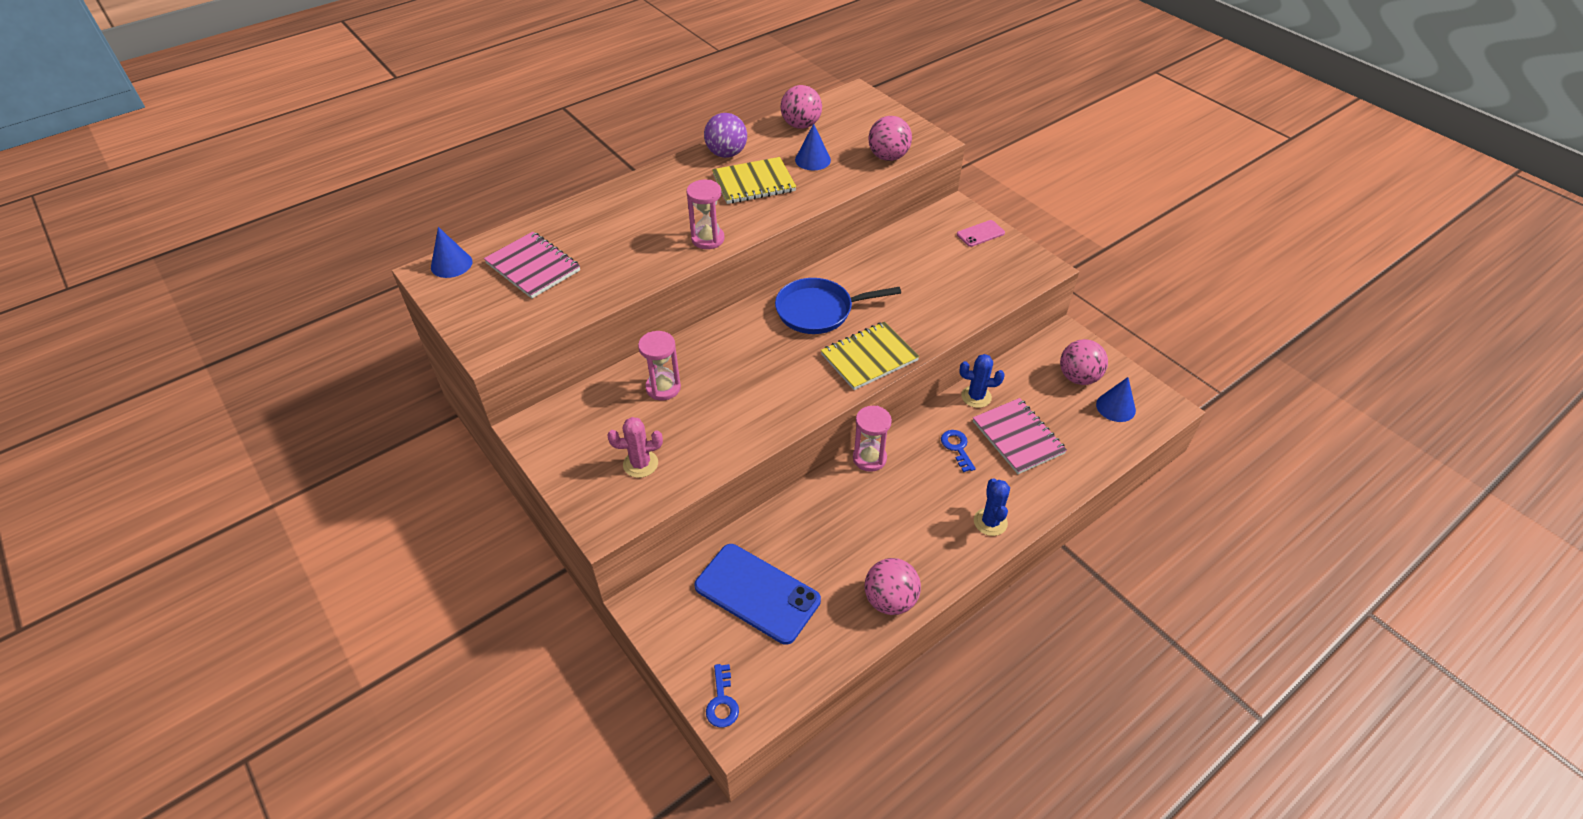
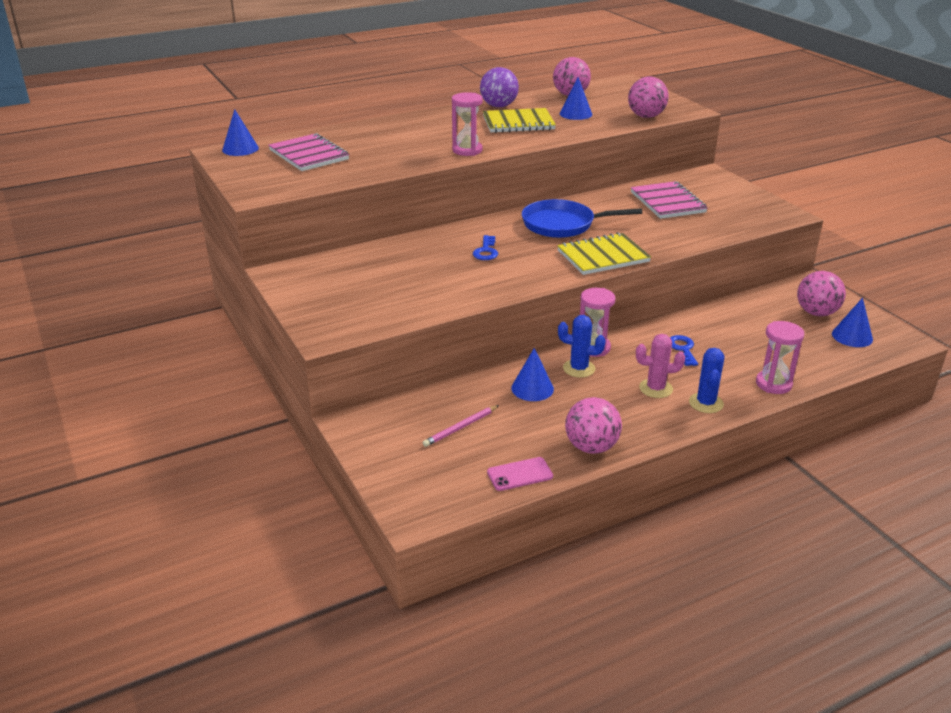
camera: 10 degrees right, 15 degrees down
(640, 464) = (370, 303): pink cactus -> pink cactus (656, 388)
(663, 388) = (405, 259): pink hourglass -> pink hourglass (773, 384)
(722, 701) = (406, 499): blue key -> blue key (486, 251)
(757, 593) = (460, 428): blue phone -> pink pencil
(818, 526) = (532, 388): none -> blue cone
(976, 397) = (709, 316): blue cactus -> blue cactus (579, 368)
(980, 234) = (729, 190): pink phone -> pink phone (520, 474)
(1018, 437) = (746, 348): pink notebook -> pink notebook (667, 202)

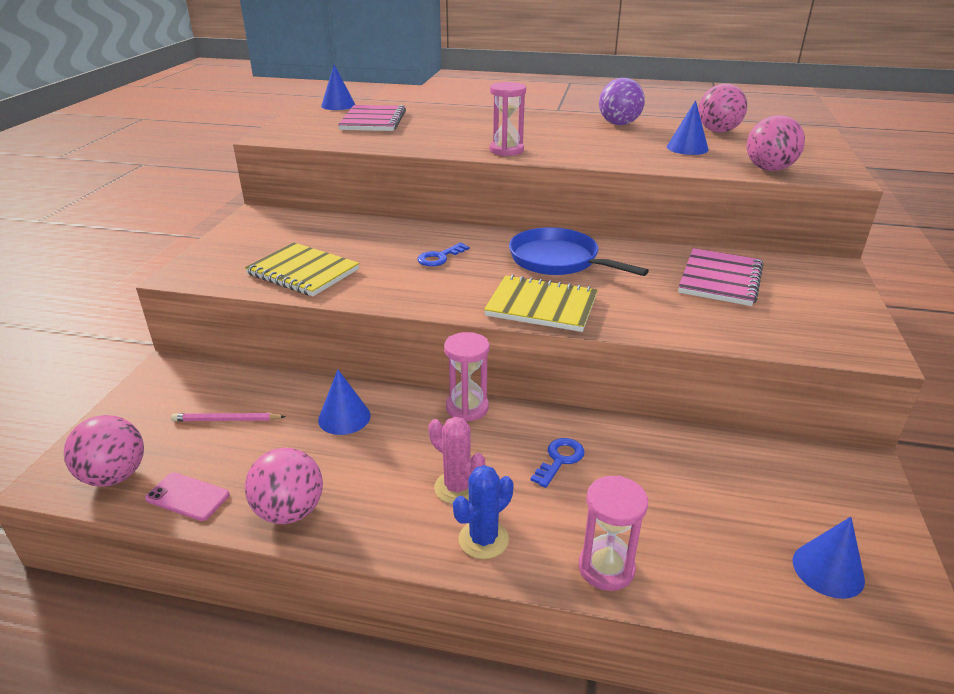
camera: 40 degrees right, 0 degrees up
(518, 123) = (607, 141): yellow notebook -> yellow notebook (303, 272)
(579, 368) = (418, 421): blue cactus -> none
(816, 313) = (815, 507): pink ball -> pink ball (114, 476)

